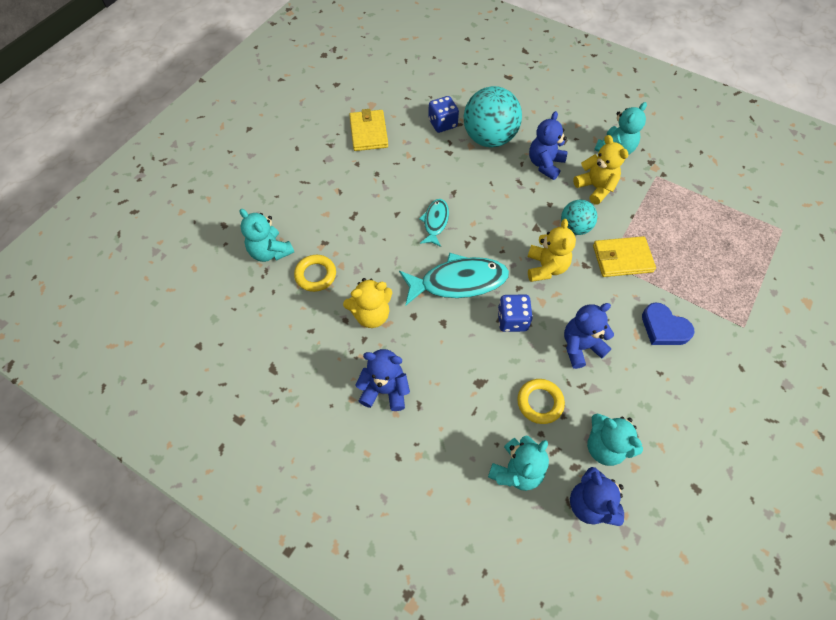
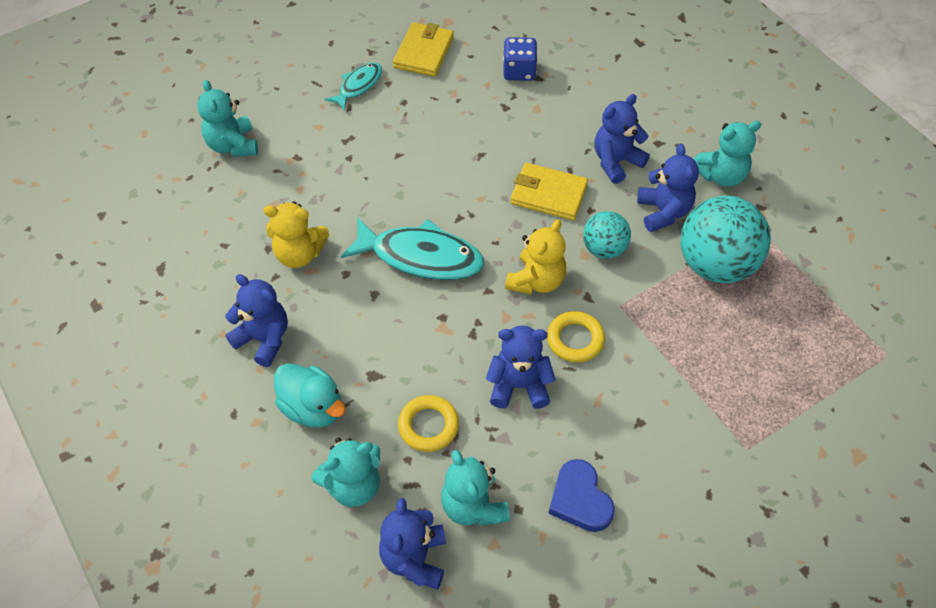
camera: 25 degrees right, 5 degrees down
(315, 275) = (265, 188): yellow ring -> yellow ring (575, 339)
(435, 222) = (437, 180): turquoise fish -> turquoise fish (358, 86)
(452, 426) = (312, 408): none -> turquoise duck
(489, 138) = (565, 107): turquoise ball -> turquoise ball (715, 264)
(512, 320) = (456, 323): blue dice -> none
(595, 187) = (663, 212): yellow teddy bear -> blue teddy bear
(622, 258) = (640, 307): yellow wallet -> yellow wallet (548, 194)
(664, 328) = (638, 407): blue heart -> blue heart (580, 499)

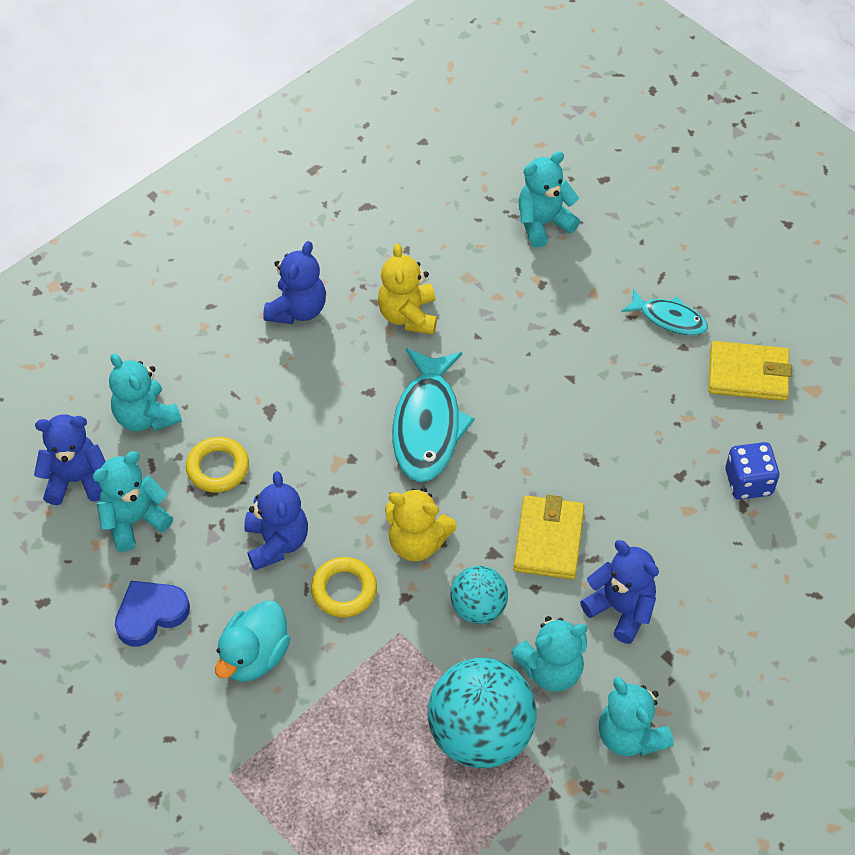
camera: 80 degrees right, 0 degrees up
(312, 408) = (225, 367): turquoise duck -> turquoise duck (254, 656)
(663, 212) = (551, 669): blue teddy bear -> turquoise teddy bear

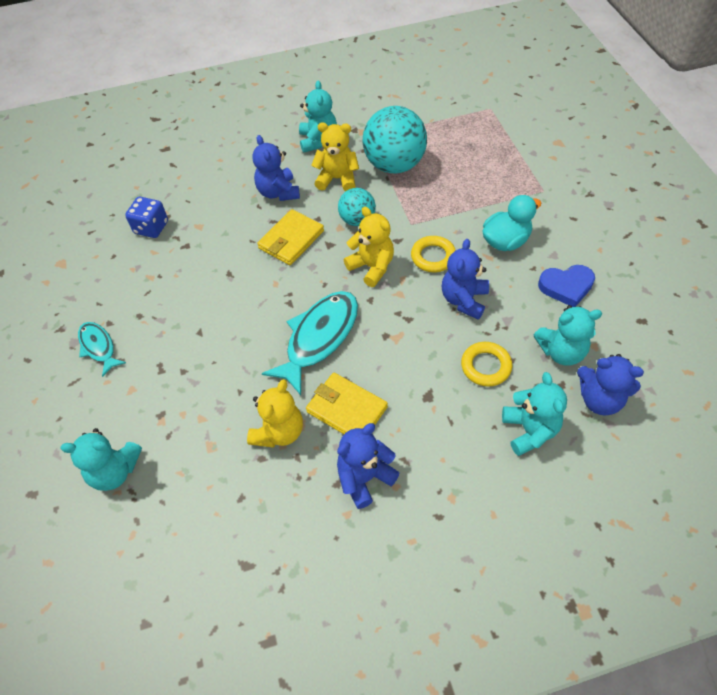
camera: 150 degrees left, 0 degrees up
(551, 669) = (337, 179): turquoise teddy bear -> yellow teddy bear
(748, 374) = (88, 288): yellow wallet -> yellow wallet (346, 409)

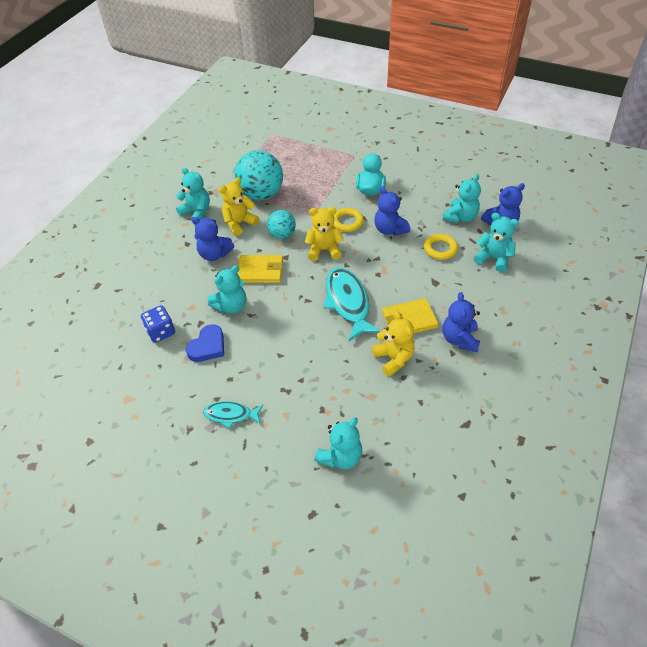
camera: 50 degrees left, 5 degrees down
(226, 252) = (231, 306): none -> turquoise teddy bear
(291, 240) = (260, 271): yellow wallet -> yellow wallet turned 75 degrees counterclockwise
(566, 287) = (424, 189): blue heart -> blue heart (208, 346)

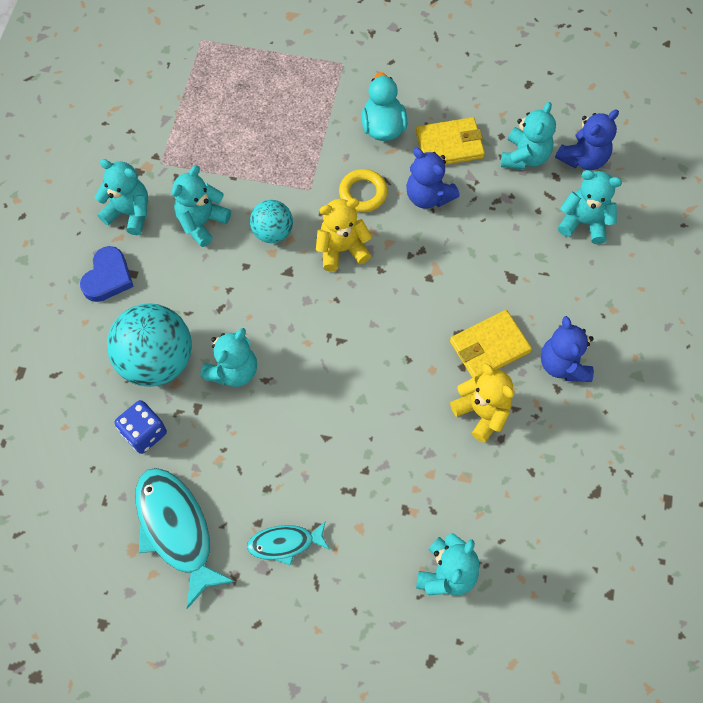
camera: 15 degrees left, 15 degrees up
(208, 346) = (220, 444): blue heart -> blue heart (108, 277)
(214, 254) = (181, 285): blue teddy bear -> none
(239, 223) = (202, 222): yellow teddy bear -> turquoise teddy bear
(260, 271) = (258, 303): yellow wallet -> yellow wallet (449, 145)
(261, 194) = (219, 162): turquoise ball -> turquoise ball (157, 361)
(348, 302) = (398, 333): turquoise fish -> turquoise fish (176, 530)
(440, 249) = (507, 218): yellow ring -> none

